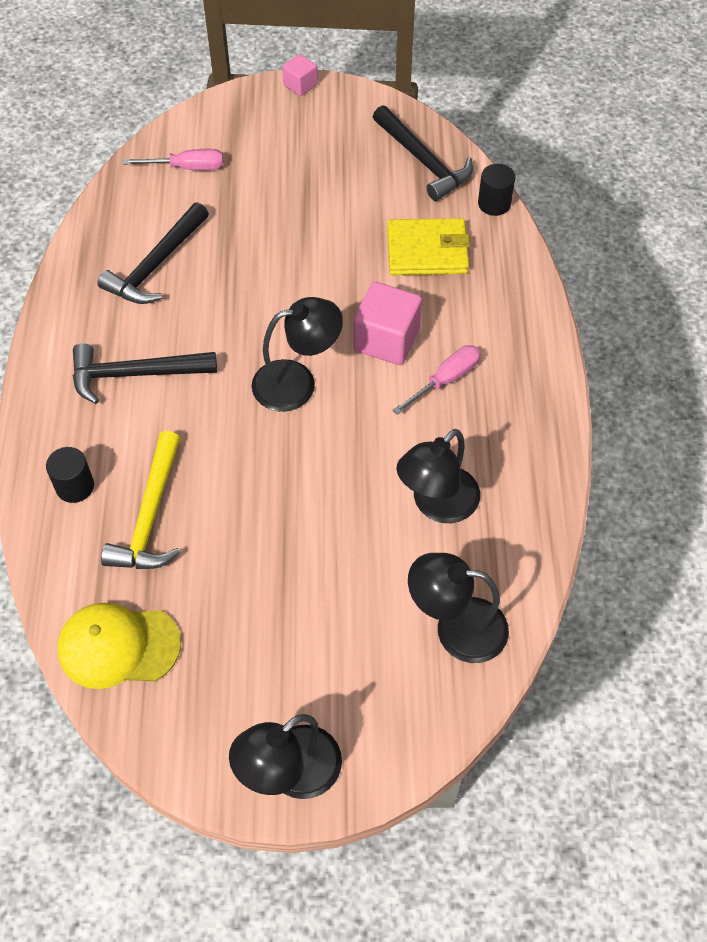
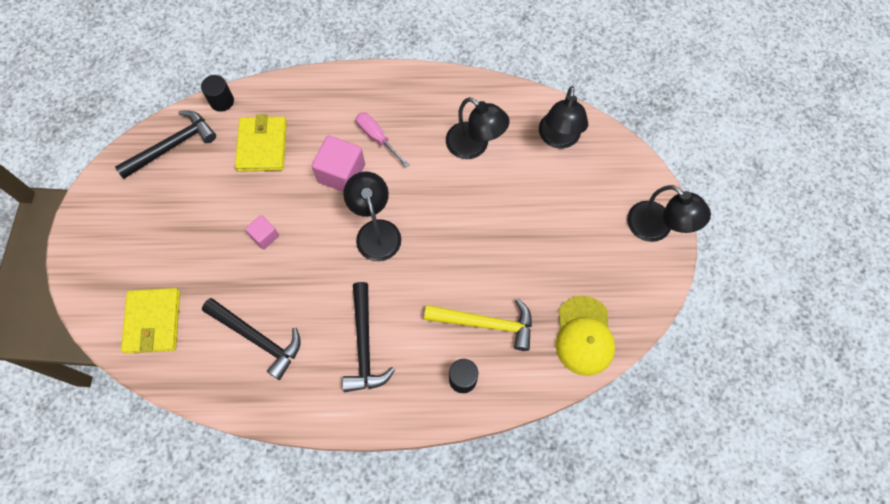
camera: 90 degrees left, 10 degrees up
(187, 167) = (153, 321): pink screwdriver -> yellow wallet
(300, 85) = (70, 235): pink cube -> pink cube (264, 236)

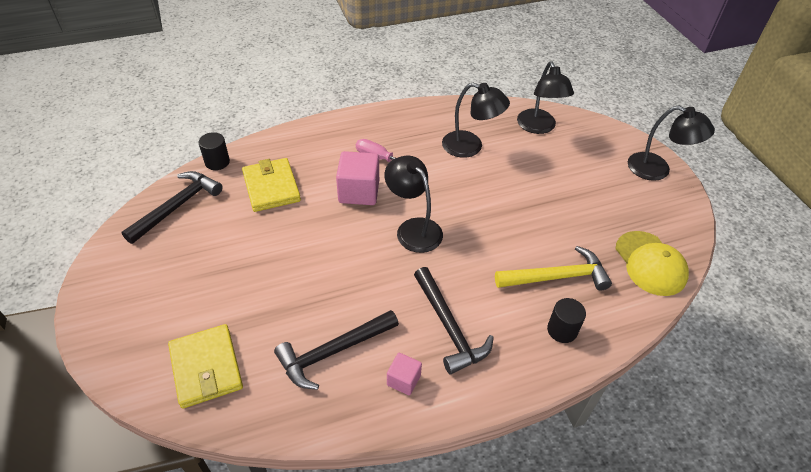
camera: 20 degrees left, 20 degrees down
(257, 338) = (333, 352): black hammer -> black hammer turned 135 degrees clockwise
(264, 236) = (303, 258): pink cube -> pink cube (403, 380)

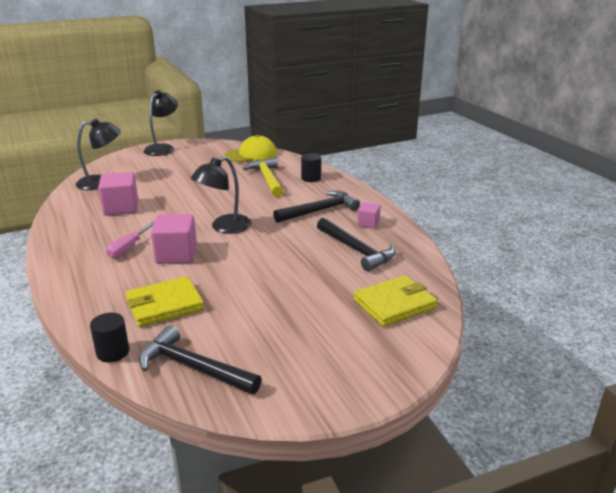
camera: 95 degrees left, 20 degrees down
(470, 147) = (121, 208): black lamp -> pink cube

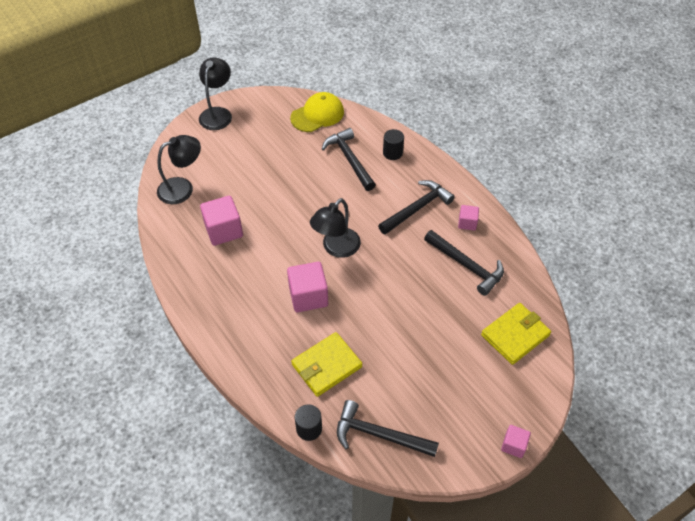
camera: 10 degrees left, 25 degrees up
(129, 248) = (260, 292): pink screwdriver -> none
(267, 179) = (349, 159): yellow hammer -> black hammer
(361, 398) = (513, 445): none -> pink cube

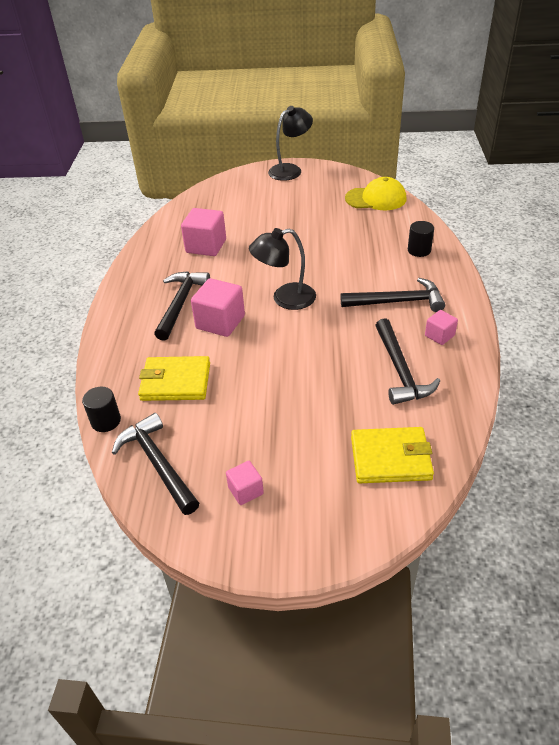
camera: 40 degrees right, 10 degrees down
(183, 188) = (207, 207): black lamp -> none
(349, 159) = (370, 240): black hammer -> black hammer (181, 303)
(513, 445) = (278, 560): pink cube -> pink cube (245, 491)

